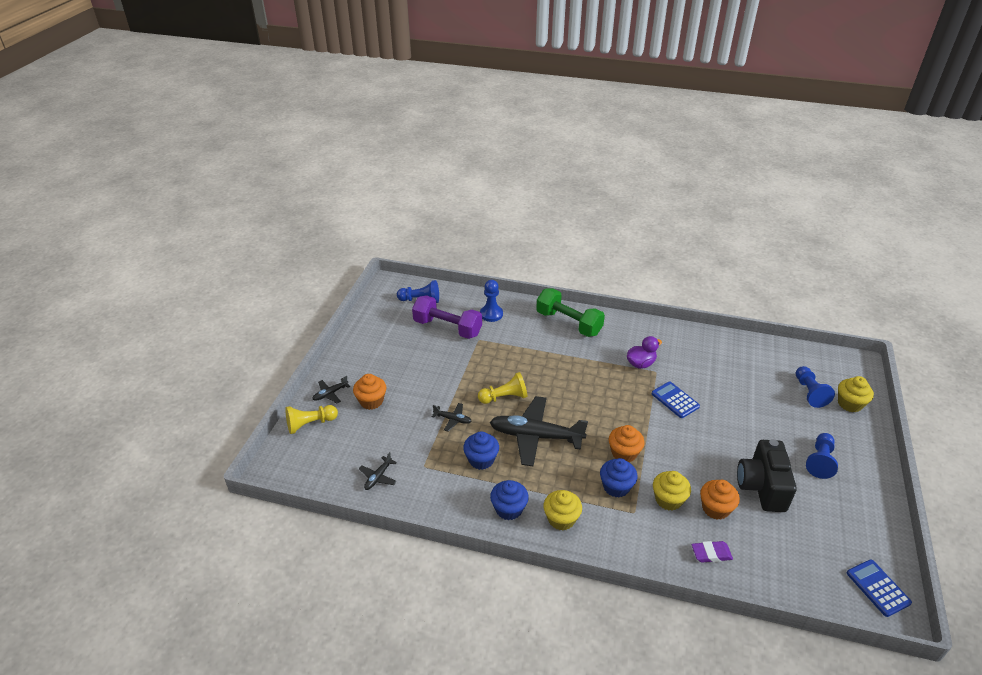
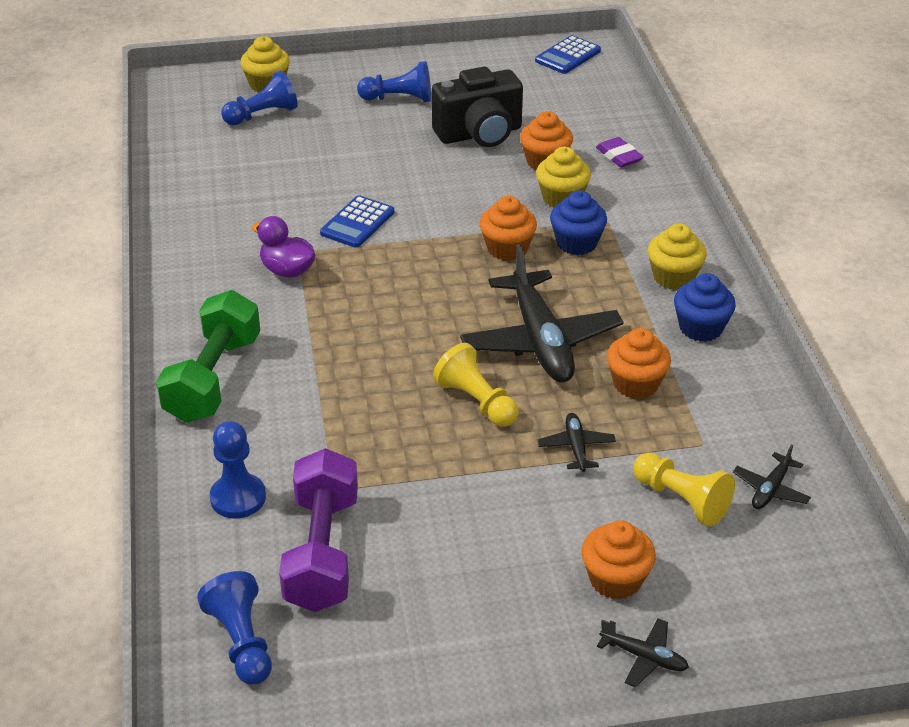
camera: 115 degrees left, 0 degrees up
(310, 424) = (742, 646): yellow pawn -> yellow pawn (682, 500)
(378, 477) = (770, 489): black plane -> black plane turned 120 degrees clockwise
(481, 460) = (636, 384): blue cupcake -> orange cupcake

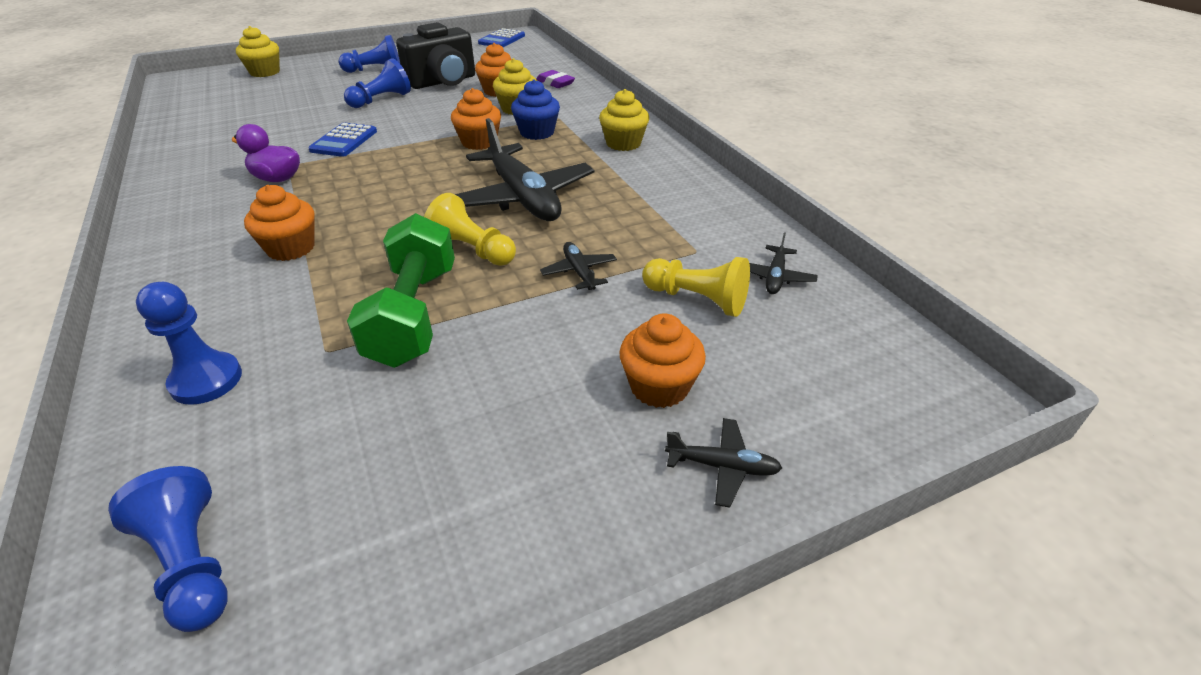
camera: 15 degrees left, 0 degrees up
(213, 378) = (191, 270): green dumbbell -> green dumbbell (414, 315)
(262, 115) = (260, 88): blue pawn -> blue pawn (381, 100)
(322, 552) = (311, 421): purple dumbbell -> none
(636, 384) = (618, 216): orange cupcake -> orange cupcake (291, 248)
(701, 328) = (659, 171): blue cupcake -> none

